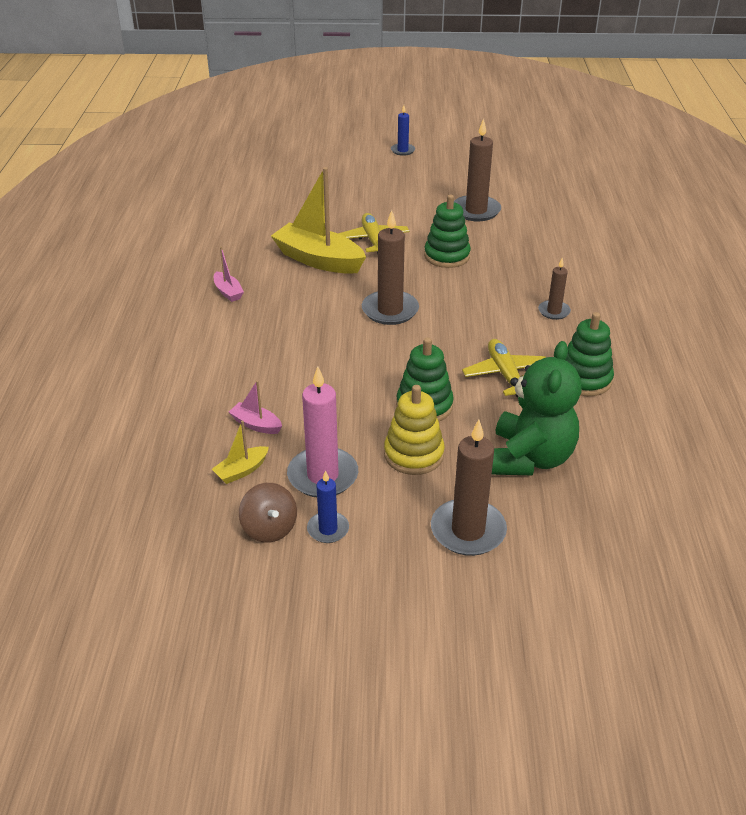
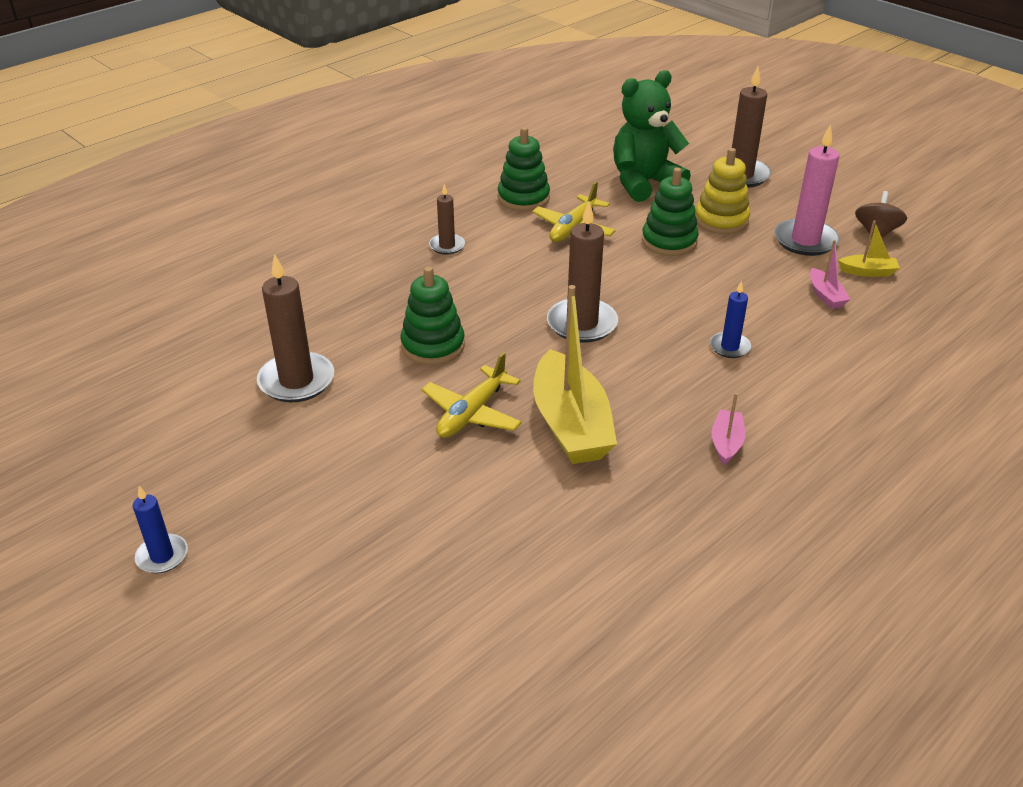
camera: 135 degrees left, 0 degrees up
(328, 529) = (834, 214): blue candle -> blue candle (729, 347)

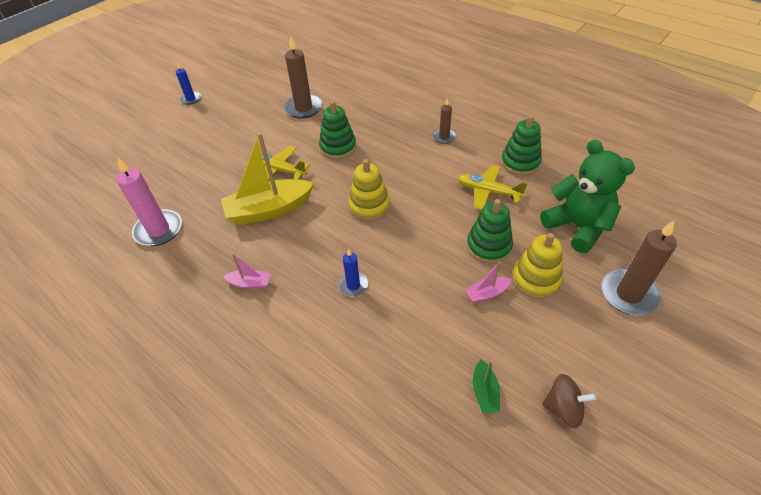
camera: 85 degrees right, 10 degrees up
(582, 324) = (369, 206): brown candle -> yellow stacking toy
(805, 240) = (524, 343): pink candle -> pink candle (159, 230)
(825, 296) = (435, 353): pink boat -> pink boat (487, 293)
(867, 272) = (484, 392): yellow boat -> green boat

